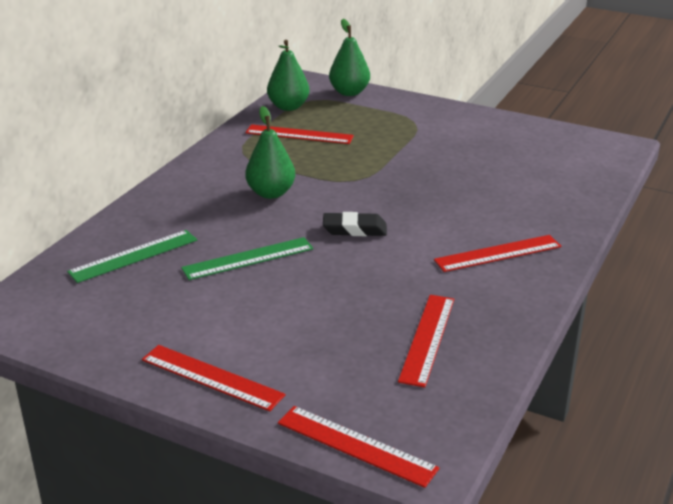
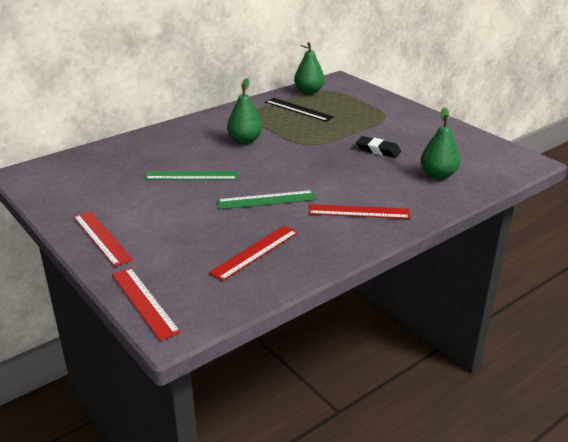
camera: 25 degrees right, 0 degrees up
(134, 256) = (127, 158): green ruler -> green ruler (266, 200)
(299, 134) = (299, 109): red ruler -> black ruler
(349, 92) = (359, 90): green pear -> green pear (438, 175)
(354, 229) = (276, 174): black eraser -> black eraser (378, 150)

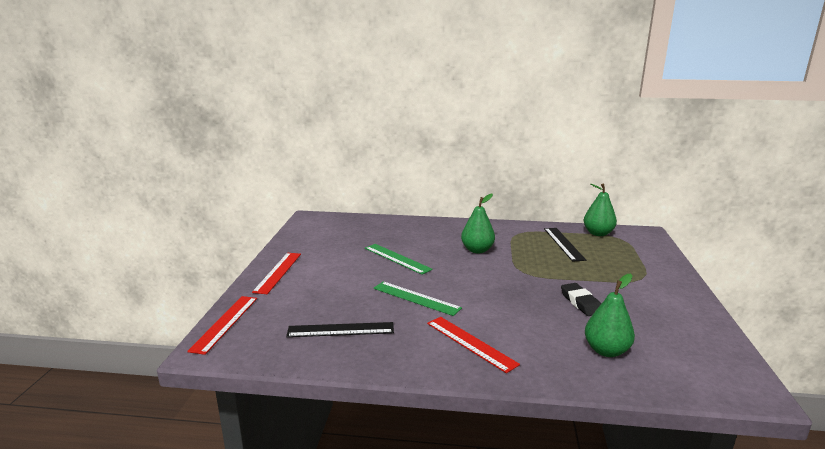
camera: 45 degrees right, 10 degrees down
(255, 252) = (340, 330): red ruler -> black ruler

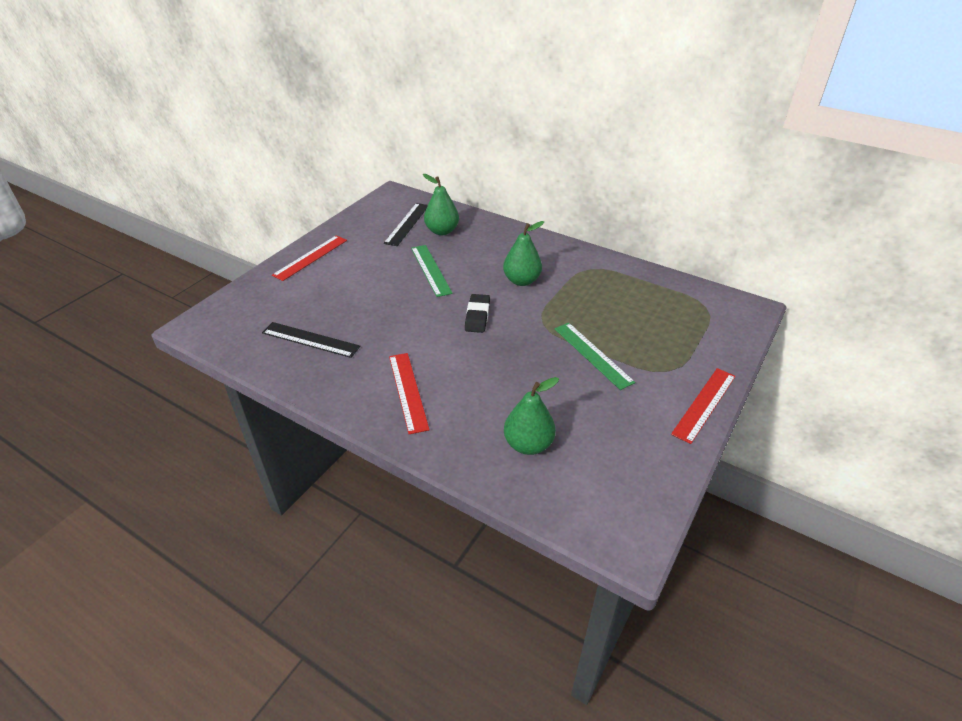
camera: 25 degrees right, 20 degrees up
(225, 323) = (227, 303): red ruler -> red ruler (704, 404)
(416, 298) = (405, 324): green ruler -> green ruler (592, 355)
(563, 244) = (628, 297): black ruler -> black ruler (407, 224)
(580, 303) = (563, 380): black eraser -> black eraser (477, 316)
(598, 233) = (686, 293): green pear -> green pear (442, 231)

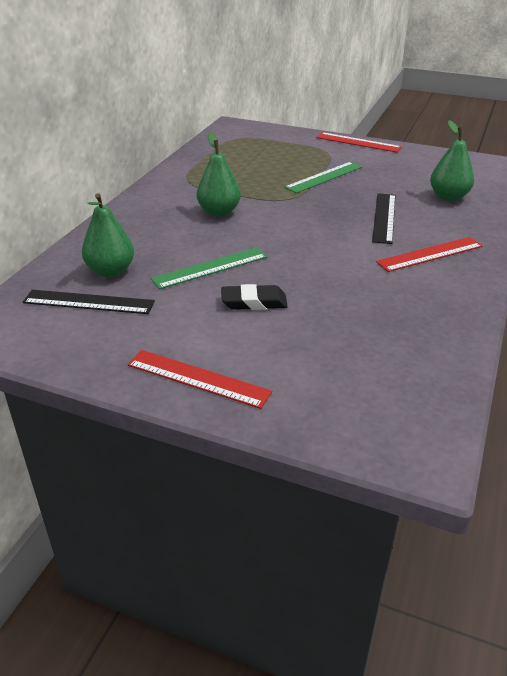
camera: 100 degrees left, 5 degrees down
(310, 339) = (390, 331): black ruler -> black ruler (384, 217)
(477, 316) = (293, 230): black eraser -> black eraser (254, 302)

